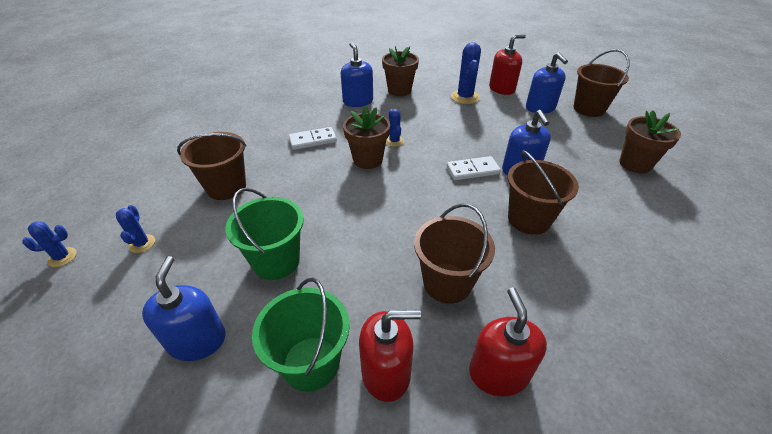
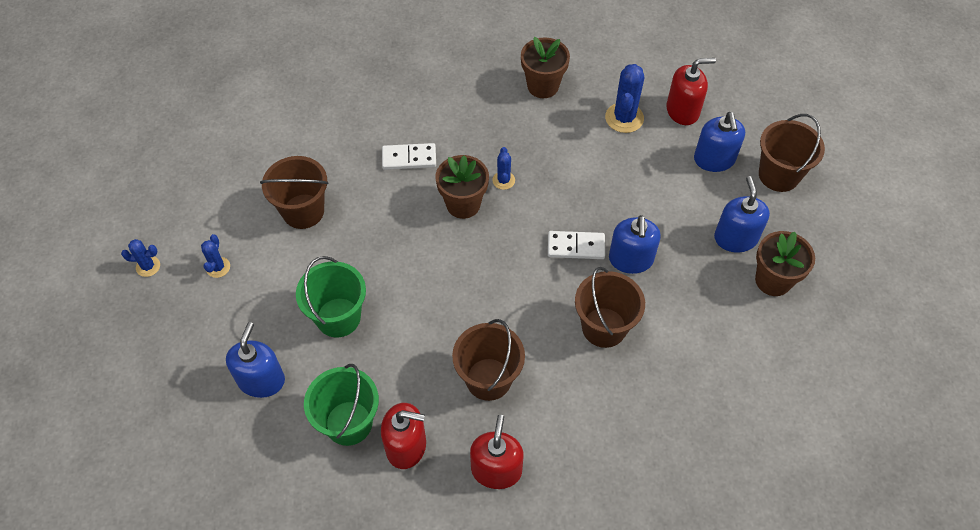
camera: 15 degrees right, 15 degrees up
(358, 101) = (482, 97): blue soap dispenser -> blue soap dispenser (735, 238)

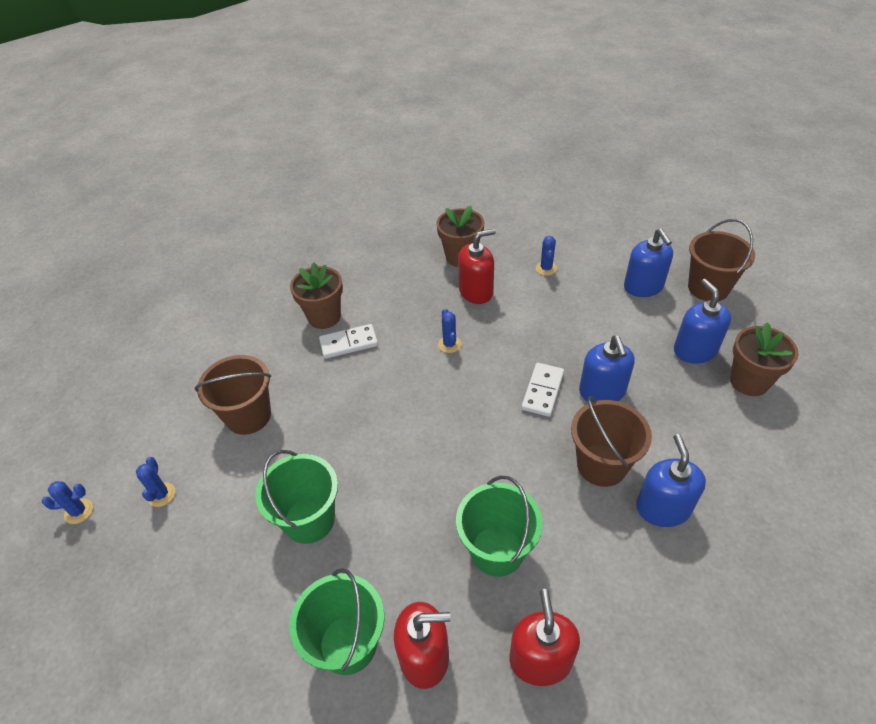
camera: 10 degrees left, 10 degrees down
(261, 380) = (231, 615): blue soap dispenser -> blue soap dispenser (662, 508)
(463, 204) = (415, 374): brown flower pot -> brown flower pot (324, 317)
(488, 379) = (497, 550): brown bucket -> green bucket
(576, 247) = (543, 391): white domino -> white domino turned 60 degrees counterclockwise
(624, 118) = (546, 268): blue cactus -> blue cactus, size x0.56
(682, 110) = (597, 252): red soap dispenser -> red soap dispenser (476, 291)

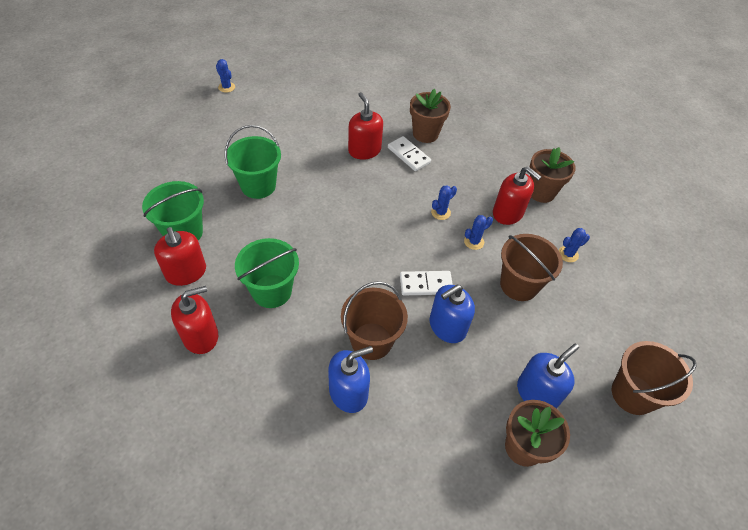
camera: 60 degrees right, 5 degrees up
(161, 495) = (249, 114): blue cactus -> blue cactus (474, 242)
(248, 416) = (321, 128): brown bucket -> brown bucket (519, 285)
(315, 382) = (364, 150): none -> red soap dispenser
(643, 286) = (596, 335): blue soap dispenser -> none

